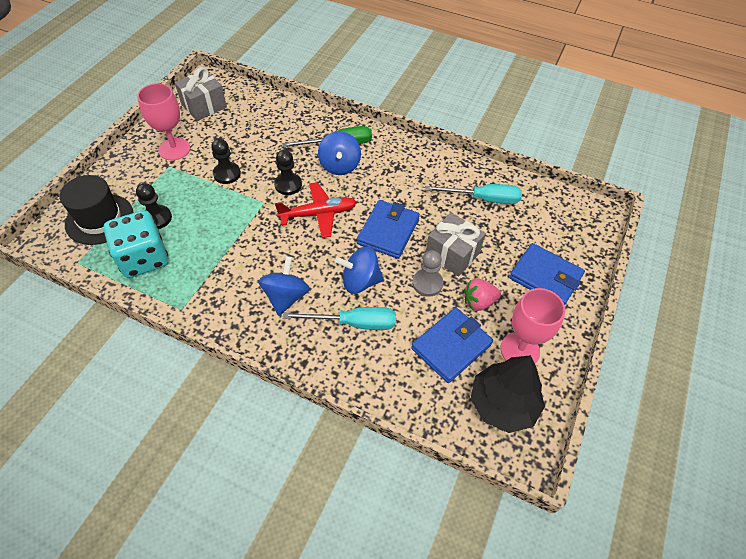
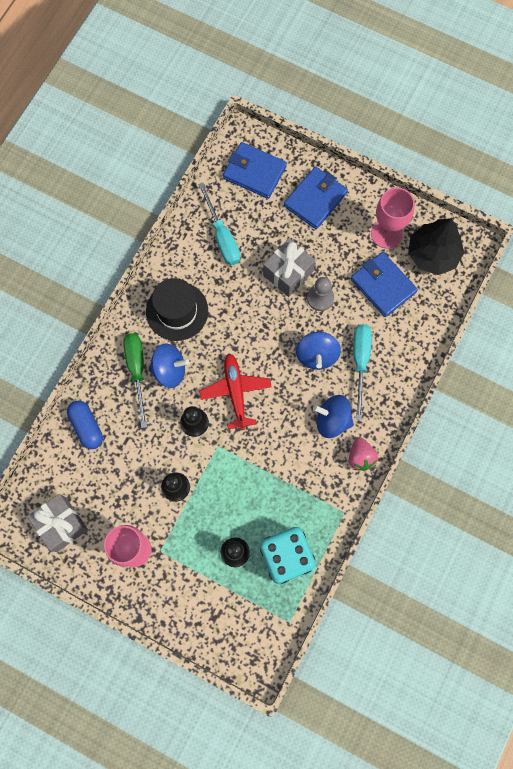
camera: 85 degrees left, 20 degrees up
(99, 219) = (234, 612): black hat -> black hat (177, 311)
(287, 116) = (87, 427): none -> blue capsule
(388, 231) = (259, 327): blue wallet -> blue wallet (254, 172)
(478, 302) = (340, 258): pink strawberry -> pink strawberry (360, 457)
(483, 199) = (222, 236): turquoise screwdriver -> turquoise screwdriver turned 150 degrees clockwise

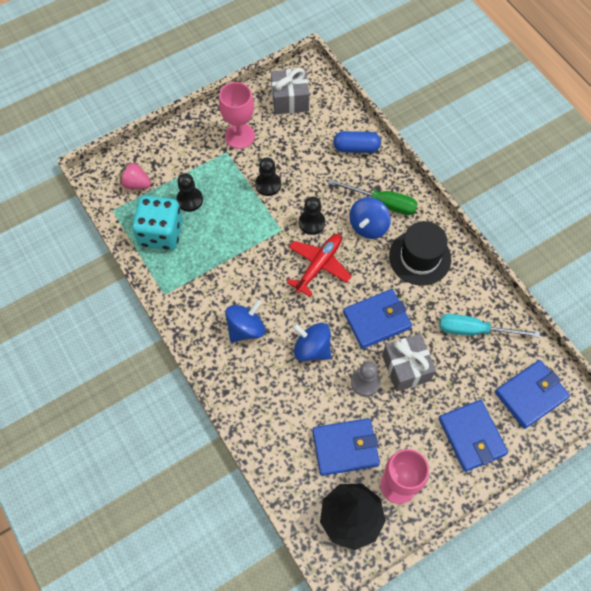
camera: 120 degrees right, 10 degrees down
(235, 392) = (318, 266): red plane -> red plane turned 75 degrees counterclockwise
(259, 317) = (377, 320): none -> blue wallet
(360, 362) = (283, 382): turquoise screwdriver -> none
(360, 457) = (199, 333): pink strawberry -> pink strawberry (136, 184)

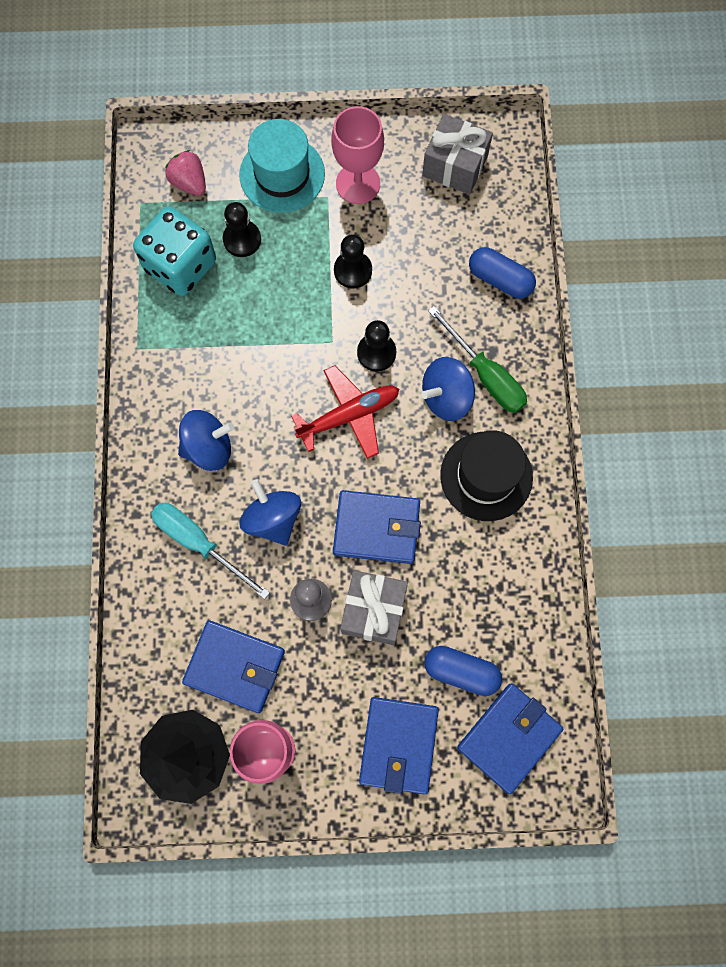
camera: 30 degrees right, 10 degrees up
(191, 152) = (282, 174): none -> turquoise hat
(474, 330) = (493, 612): turquoise screwdriver -> turquoise screwdriver (199, 543)
(479, 373) = (461, 671): none -> blue capsule
(530, 395) = (509, 738): blue wallet -> blue wallet turned 45 degrees counterclockwise

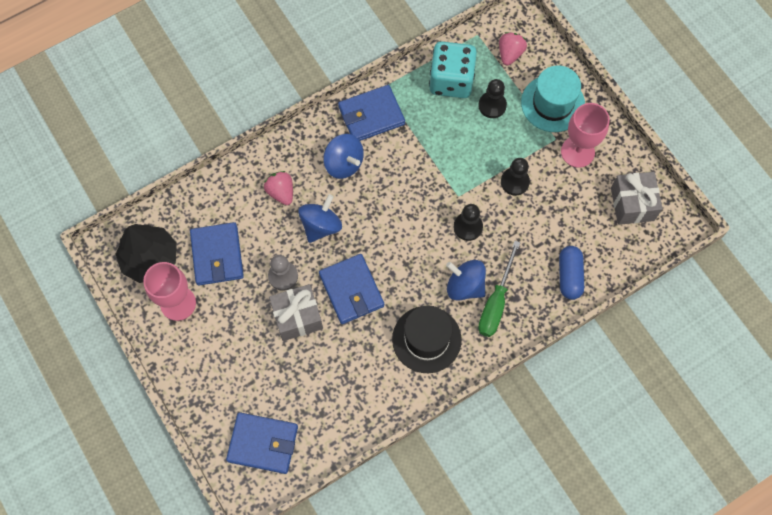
camera: 60 degrees right, 5 degrees down
(199, 543) = (281, 192): turquoise screwdriver -> pink strawberry
(348, 415) = (415, 233): red plane -> none
(398, 745) = (222, 377): blue wallet -> blue wallet (371, 115)
(461, 671) = (289, 391): blue capsule -> none

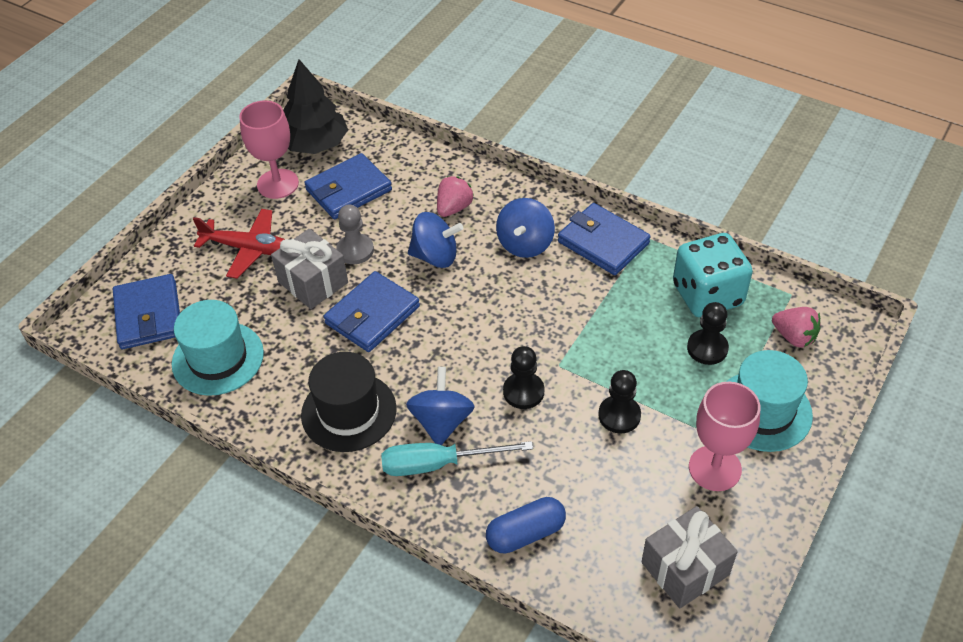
camera: 65 degrees right, 20 degrees down
(237, 349) = (249, 249): none -> red plane
(333, 408) = (218, 358): none -> turquoise hat
(496, 302) = (439, 464): green screwdriver -> turquoise screwdriver
(510, 54) = (794, 337): pink strawberry -> pink strawberry turned 45 degrees clockwise

